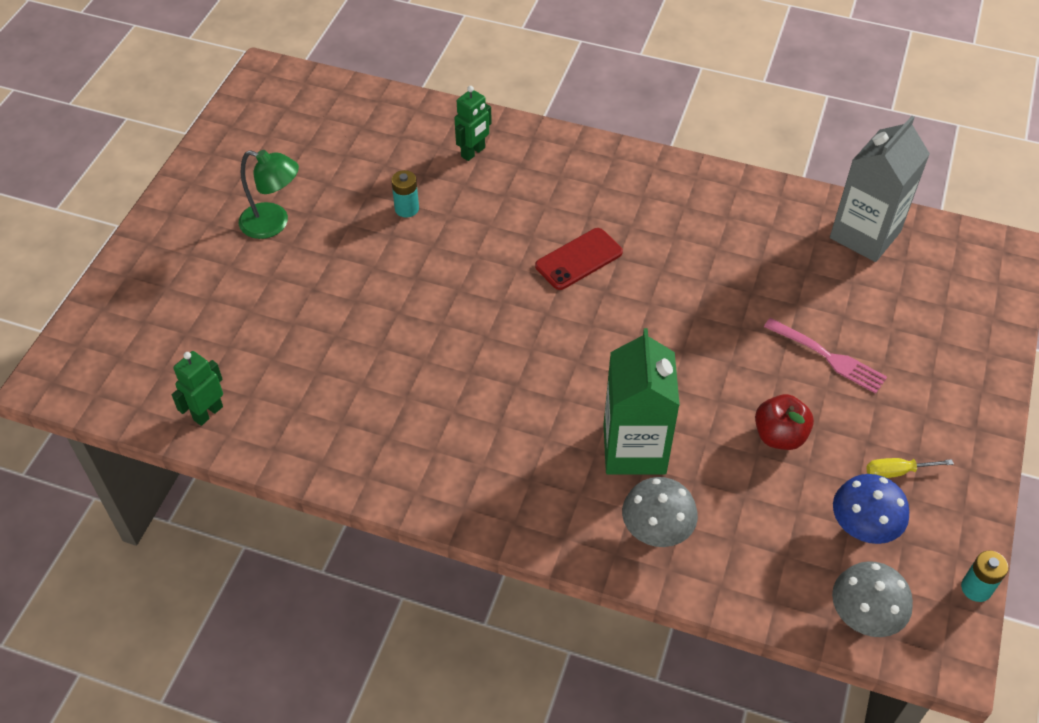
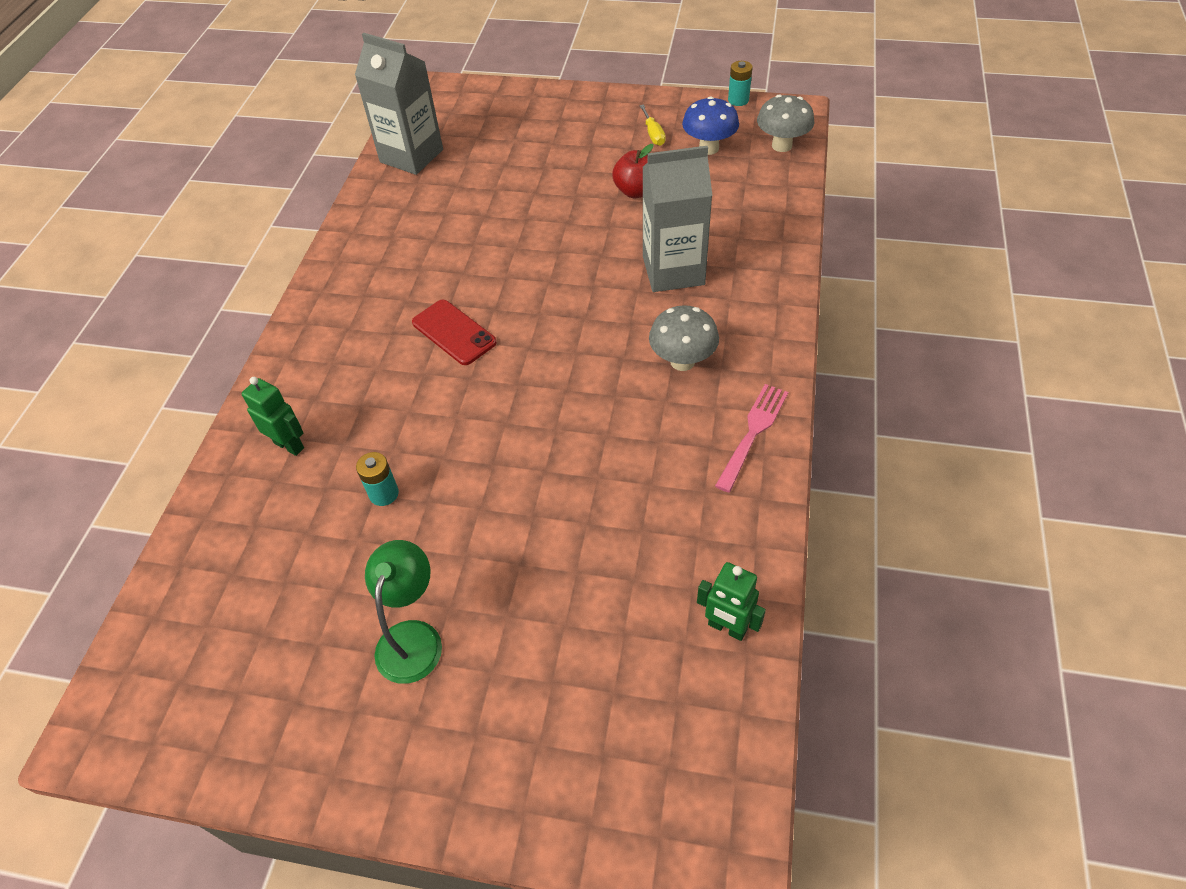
camera: 95 degrees left, 0 degrees up
(634, 449) = (673, 271): green carton -> grey carton
(656, 532) = (750, 250): grey mushroom -> grey mushroom (682, 361)
(828, 357) = (550, 170): pink fork -> pink fork (753, 433)

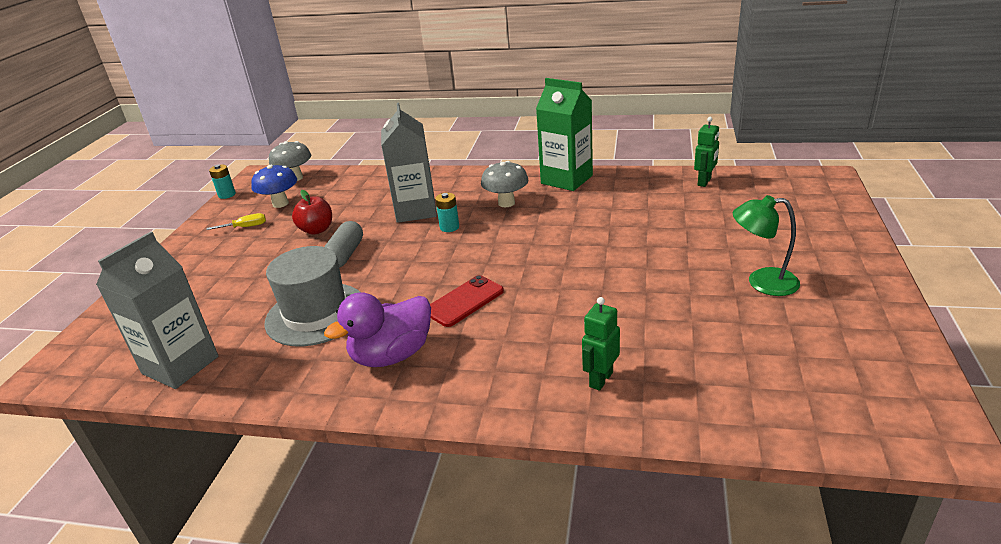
camera: 90 degrees left, 20 degrees down
(380, 286) = (392, 355): none -> purple duck
(384, 494) = (643, 314): turquoise battery -> turquoise battery (449, 227)
(463, 223) = (316, 314): none -> grey hat
(573, 224) = (345, 255): none -> grey capsule
(753, 433) = (566, 179): pink fork -> green carton

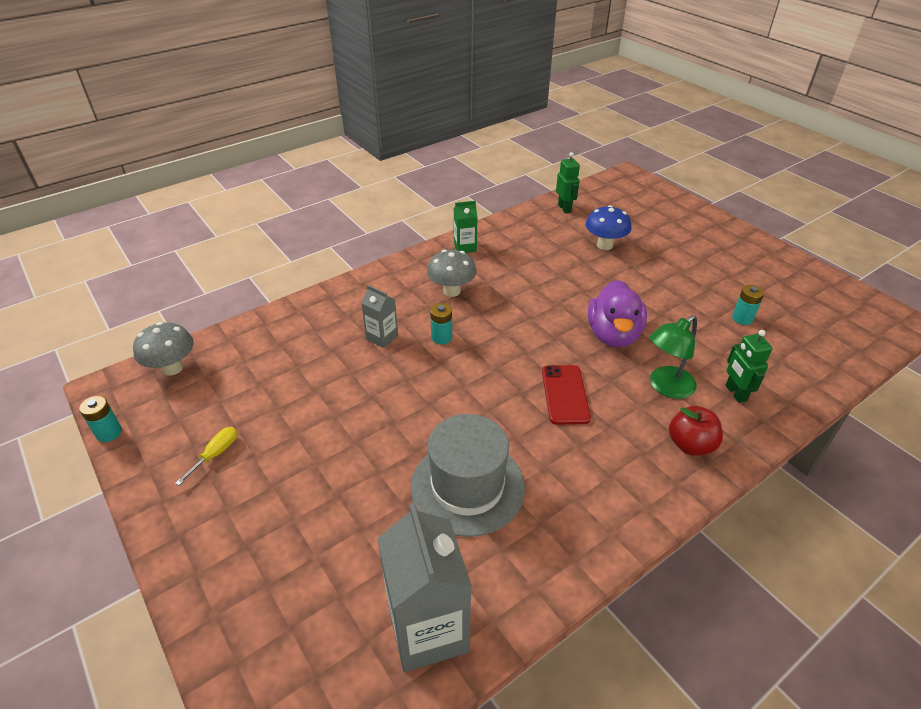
camera: 50 degrees left, 10 degrees up
(280, 204) = (210, 405): blue mushroom -> blue mushroom (604, 245)
(317, 230) = (313, 410): red apple -> red apple (690, 445)
(345, 255) = (391, 417): grey capsule -> none
(392, 355) = (590, 473): purple duck -> purple duck (613, 335)
(416, 210) = (382, 337): grey carton -> grey carton, size x0.51
(566, 179) = (465, 247): green carton -> green carton, size x0.51
(724, 334) = (742, 318): none -> turquoise battery
(762, 282) = (707, 271): green lamp -> green lamp (666, 387)

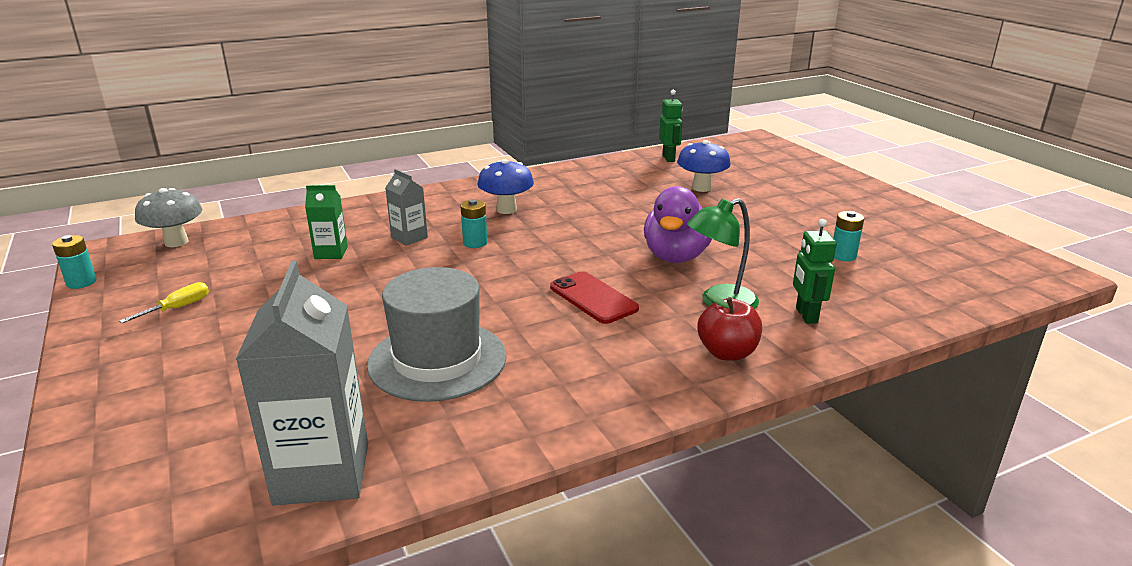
camera: 10 degrees right, 15 degrees down
(451, 291) = (506, 210): grey mushroom -> blue mushroom
(465, 247) = (539, 179): green carton -> green carton (331, 253)
(565, 394) = (593, 298): red phone -> red phone turned 45 degrees counterclockwise

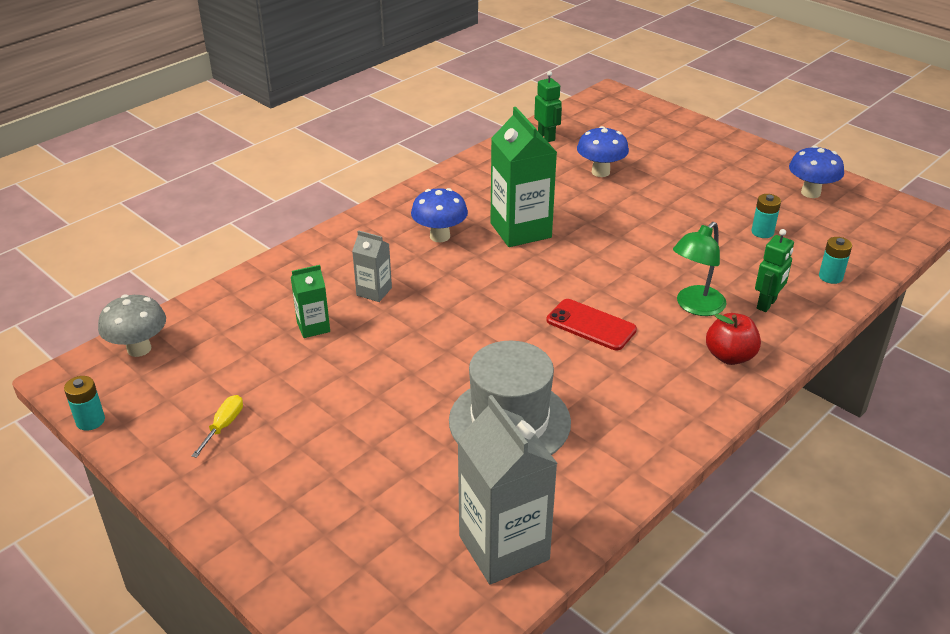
camera: 20 degrees left, 10 degrees up
(475, 243) = (442, 285): turquoise battery -> turquoise battery (830, 277)
(586, 217) = (520, 230): none -> green carton
(676, 256) = (629, 262): purple duck -> none
(806, 315) = (767, 304): green robot -> green robot turned 120 degrees counterclockwise
(922, 233) = (810, 193): none -> blue mushroom

